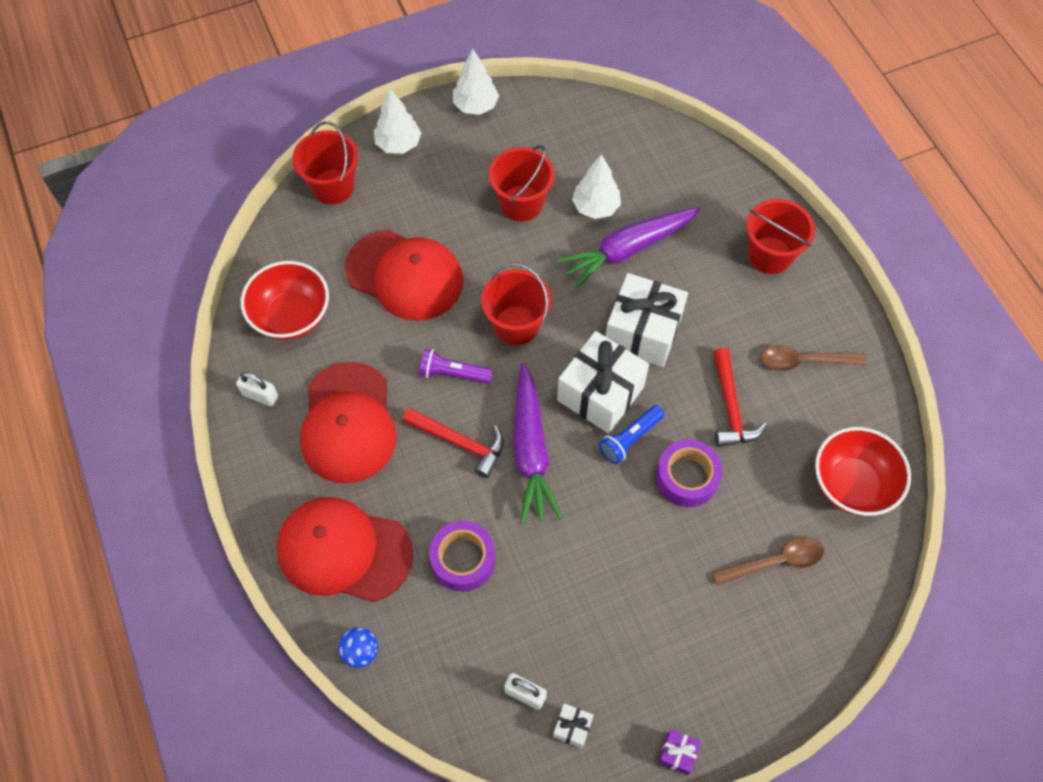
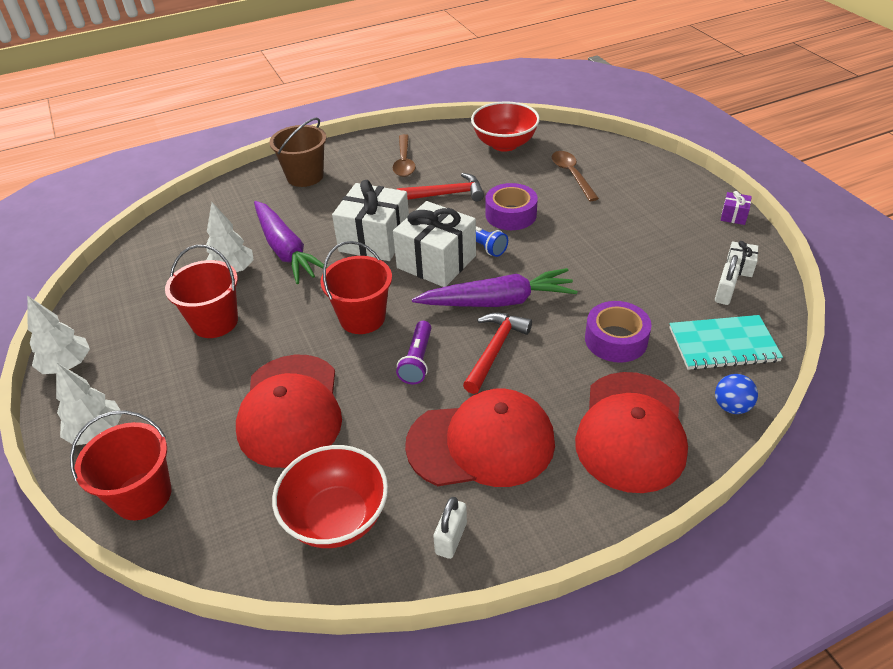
camera: 90 degrees left, 20 degrees down
(405, 275) = (290, 410): red cap -> red cap turned 150 degrees clockwise
(445, 668) = (723, 345): none -> turquoise notebook
(770, 255) = (305, 176): red bucket -> brown bucket

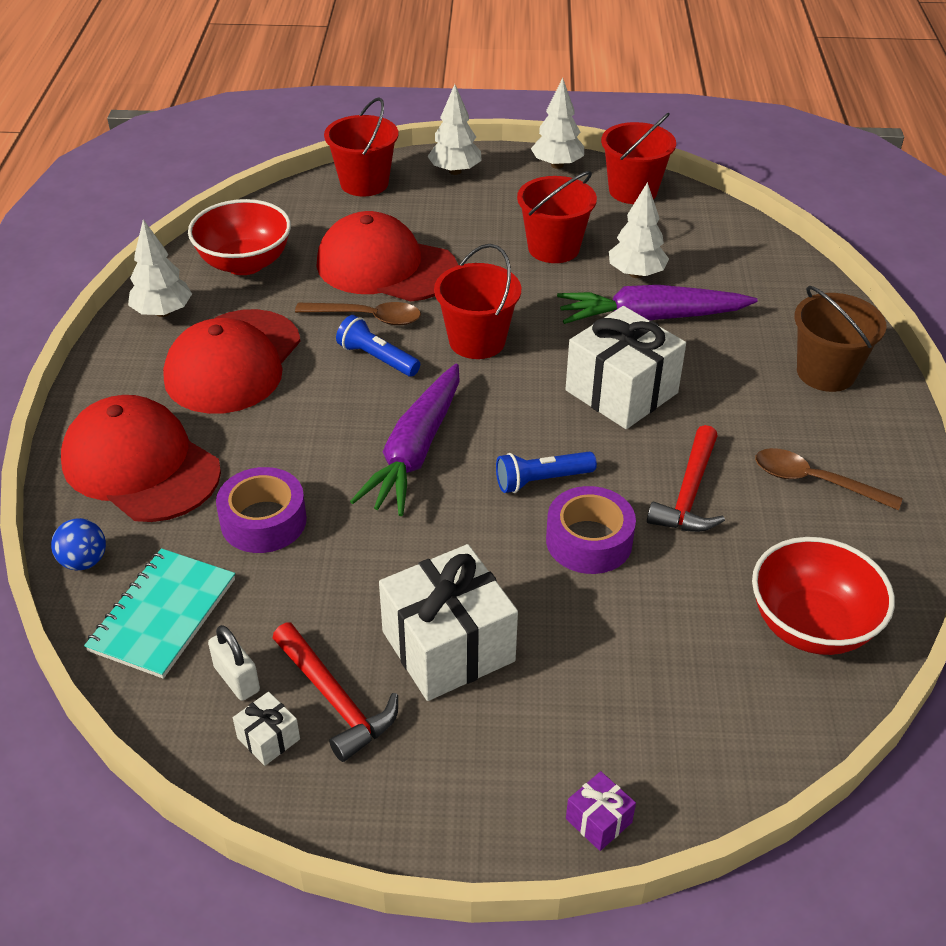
camera: 115 degrees right, 0 degrees up
(104, 307) = (633, 191): none -> red bucket
(417, 360) = (377, 358): purple flashlight -> blue flashlight
(436, 262) = (533, 428): white gift -> white gift (448, 646)
(451, 538) = (163, 312): white padlock -> white tree
(495, 350) = (340, 417): red hammer -> red hammer (335, 700)
(571, 175) = (655, 668): brown spoon -> brown spoon (368, 317)
(733, 216) = (384, 827): purple gift -> purple gift (599, 820)

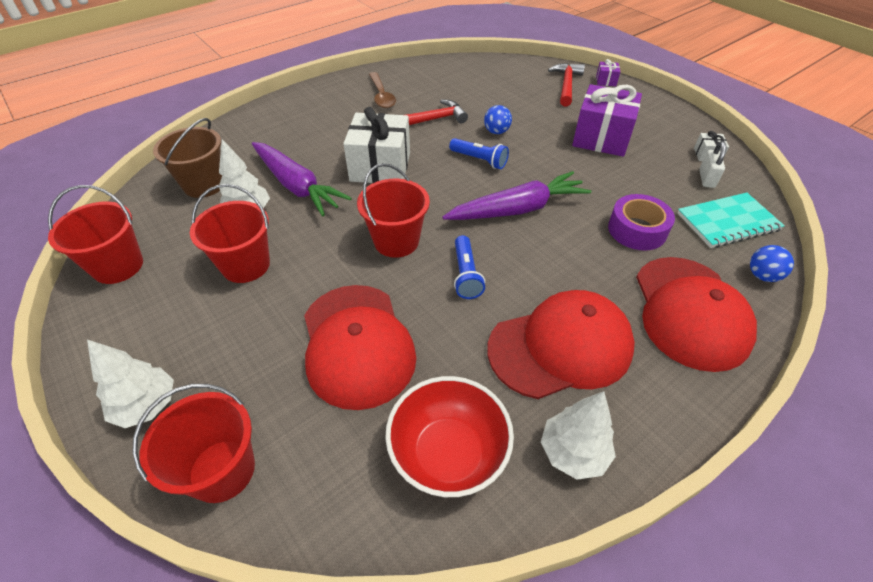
camera: 130 degrees left, 5 degrees up
(335, 700) = (667, 150): red hammer -> red hammer (566, 85)
(368, 317) = (430, 309): brown spoon -> none
(448, 646) = (601, 138): white gift -> purple gift
(557, 165) = (91, 335): white tree -> none
(589, 541) = (496, 132): purple tape -> blue ball
(811, 626) = (465, 73): red bowl -> none
(826, 372) = (292, 117): brown bucket -> brown bucket (204, 184)

